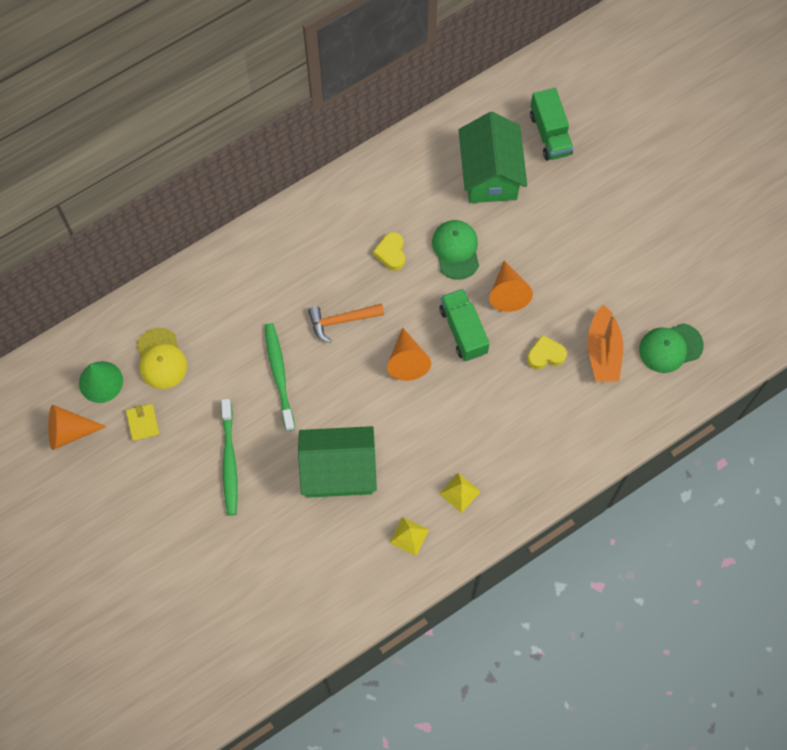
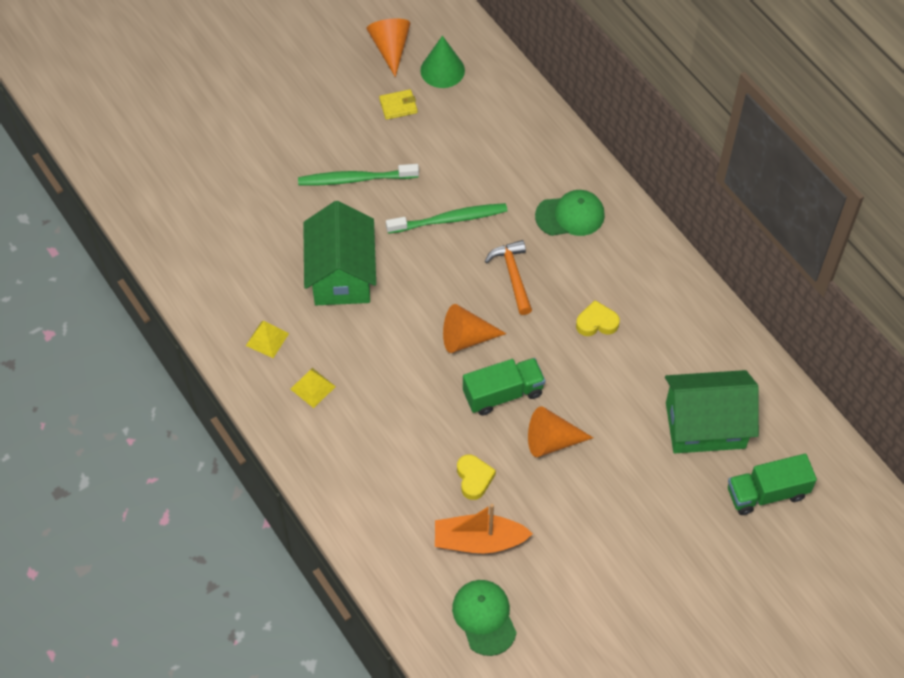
camera: 90 degrees right, 10 degrees down
(161, 359) = (467, 118): yellow cap -> none
(456, 250) = (604, 388): green cap -> green cap (570, 215)

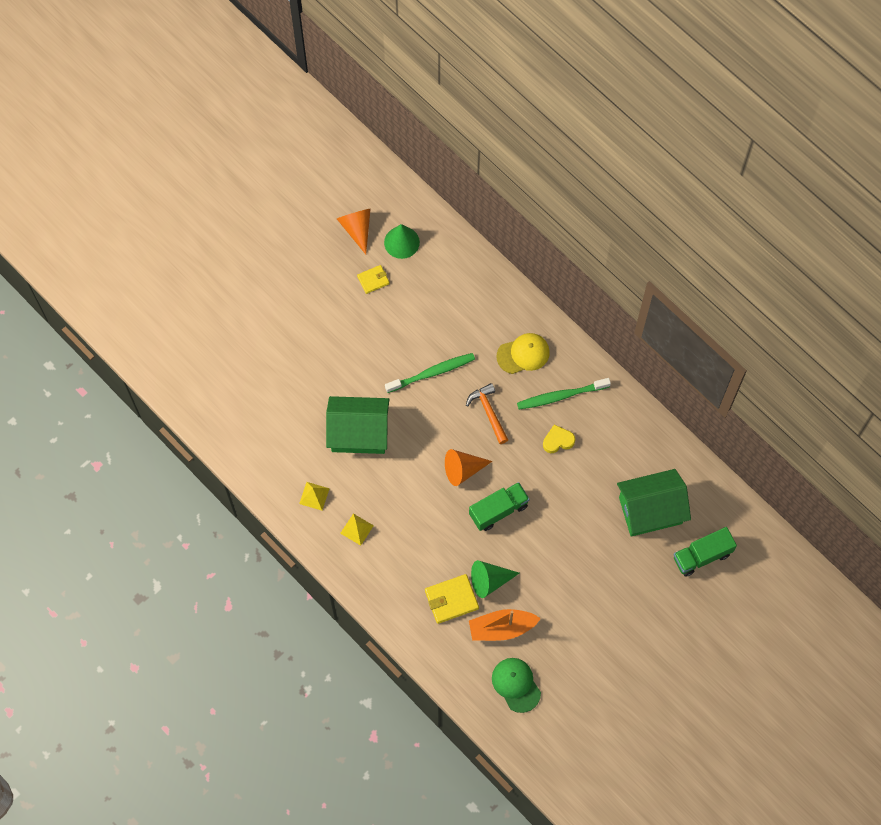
camera: 10 degrees left, 10 degrees up
(341, 275) = (359, 433): green house -> green house turned 75 degrees counterclockwise
(355, 179) = (352, 350): green toothbrush -> green toothbrush (560, 396)
(418, 494) = (451, 599): none -> yellow wallet
(474, 478) = (489, 581): yellow heart -> green cone
(551, 441) = (540, 541): orange cone -> none
(570, 215) = (523, 354): green cap -> yellow cap

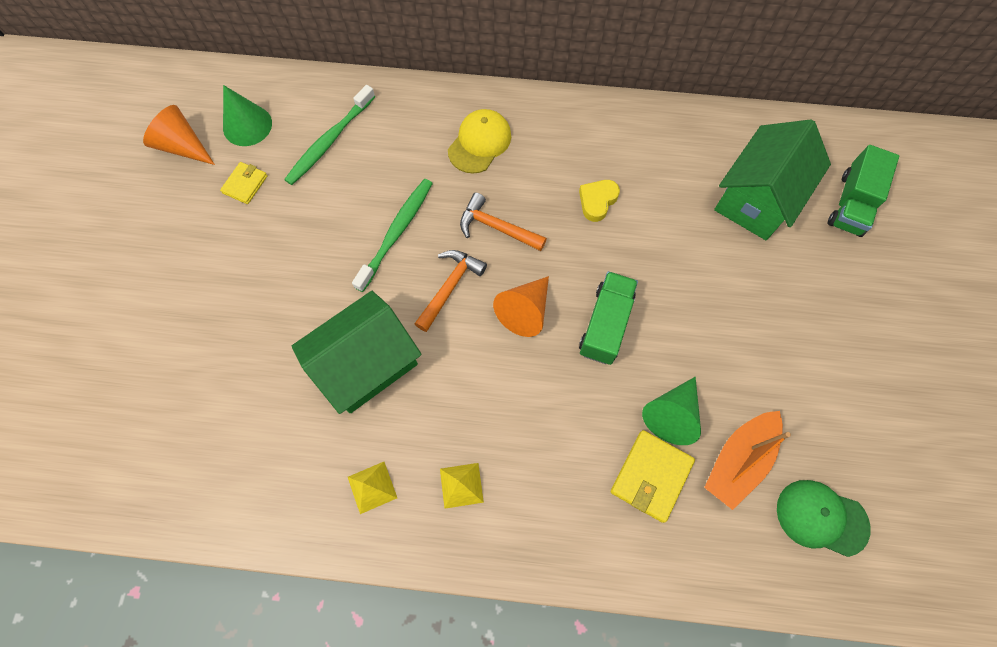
camera: 40 degrees left, 0 degrees up
(435, 426) = (450, 287): none -> orange hammer
(560, 396) = (557, 155): green toothbrush -> green toothbrush (329, 141)

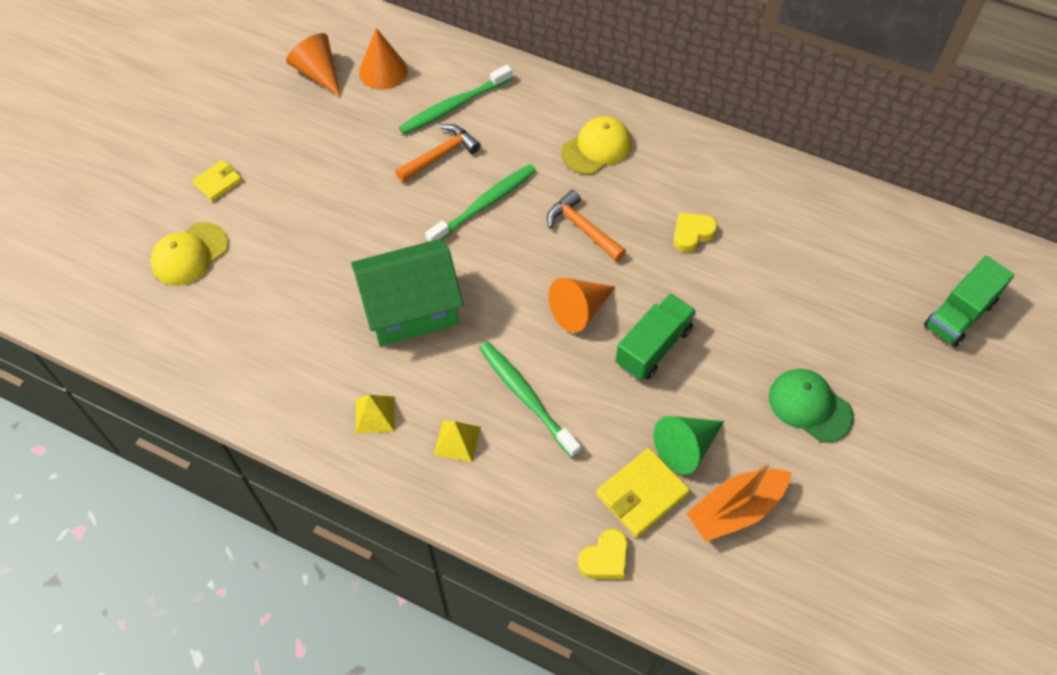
camera: 20 degrees right, 10 degrees down
(120, 381) = (189, 254): none -> yellow cap
(245, 184) = (361, 122): yellow wallet -> yellow wallet (218, 182)
(247, 125) = (383, 71): green cone -> orange cone
(450, 287) = (516, 267): orange hammer -> orange hammer (440, 155)
(509, 416) = (526, 397): none -> green toothbrush
(643, 554) = (605, 558): none -> yellow heart
(757, 199) = (859, 280): green house -> none
(821, 517) = (798, 589): green cap -> green cap (810, 406)

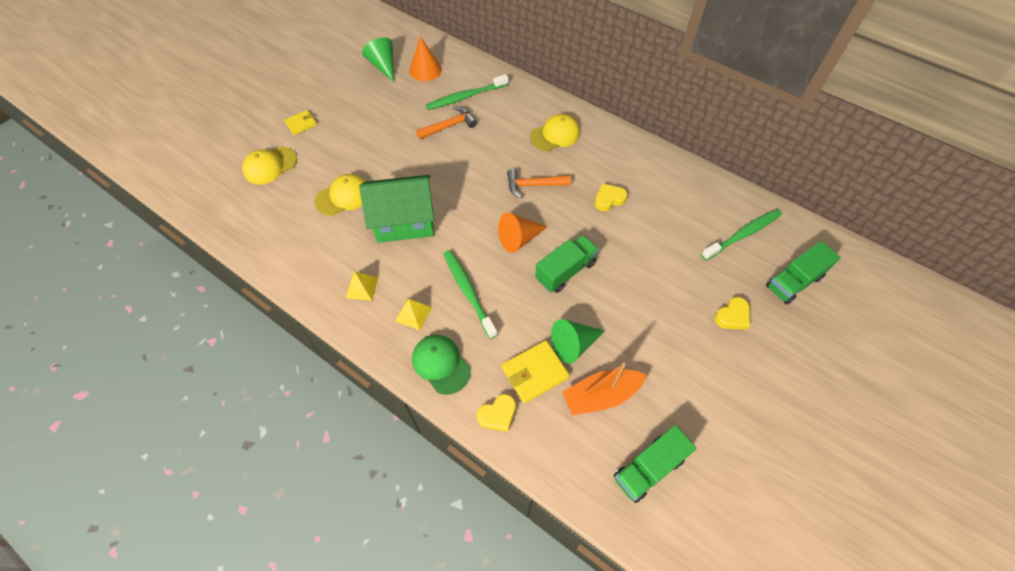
camera: 10 degrees right, 0 degrees up
(312, 285) = (343, 196): none -> yellow cap
(318, 73) = (383, 66): orange cone -> green cone
(485, 204) = (471, 161): green toothbrush -> green toothbrush (743, 234)
(582, 228) = (533, 185): orange hammer -> orange hammer turned 60 degrees counterclockwise
(810, 406) = (670, 330): green cap -> green cap (441, 364)
(815, 594) = (648, 468): none -> green truck
(887, 375) = (732, 316): none -> yellow heart

